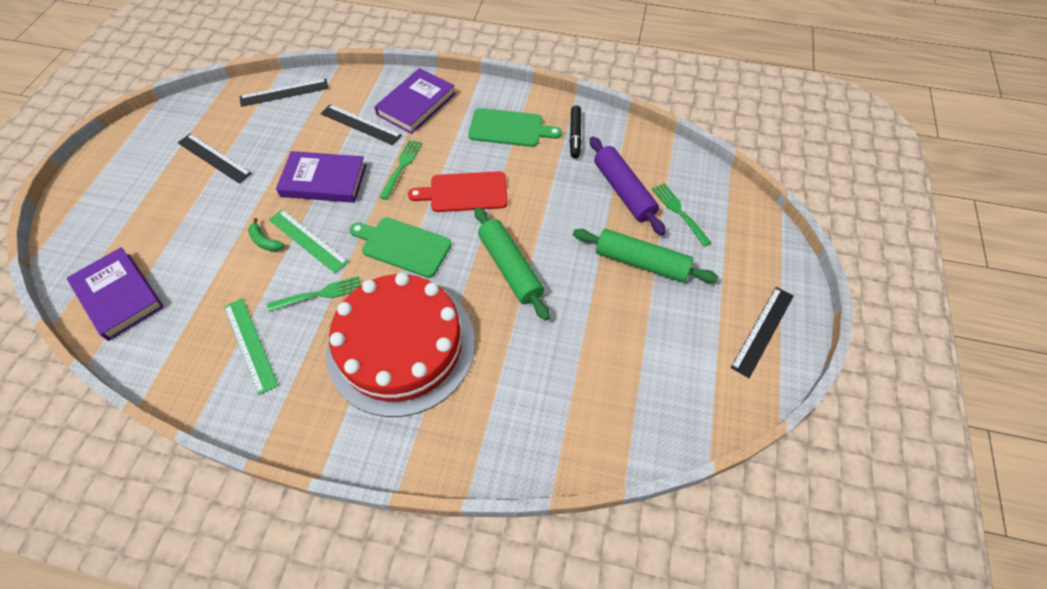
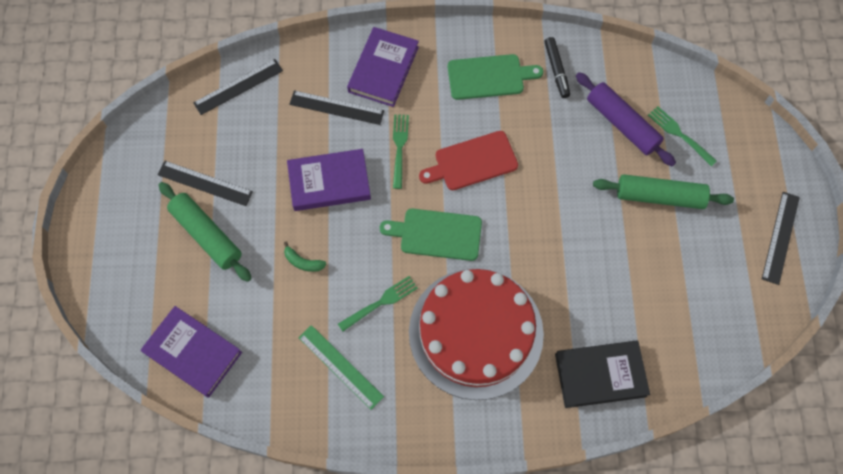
camera: 15 degrees left, 10 degrees up
(308, 240) = (344, 251): green ruler -> none
(510, 268) = (544, 232): green rolling pin -> green rolling pin (206, 235)
(517, 423) = (600, 375): none -> black book

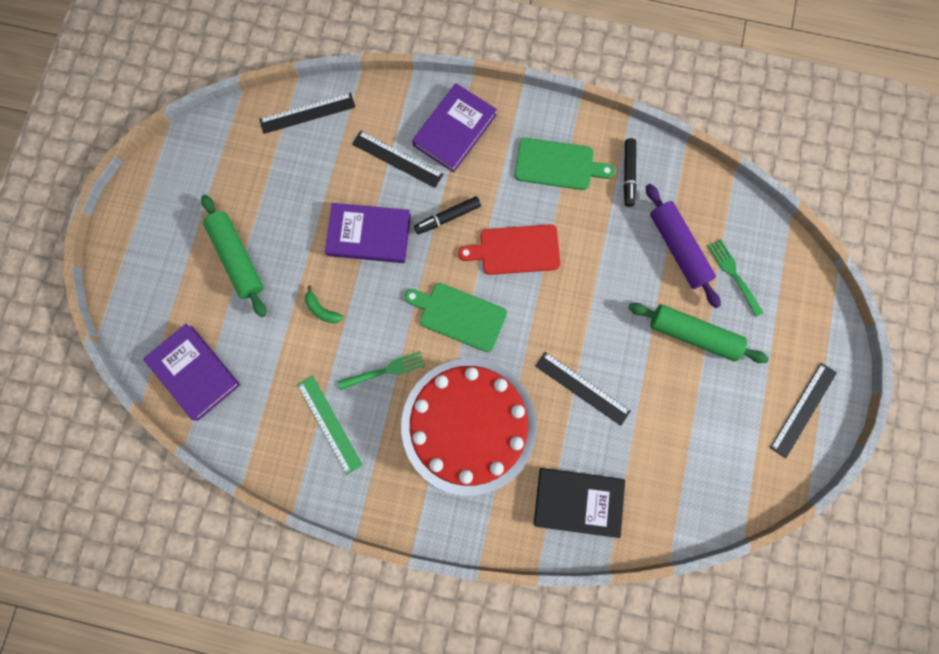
camera: 15 degrees right, 10 degrees up
(205, 183) = (249, 205): black ruler -> black ruler (582, 388)
(399, 148) = (447, 217): green fork -> black marker

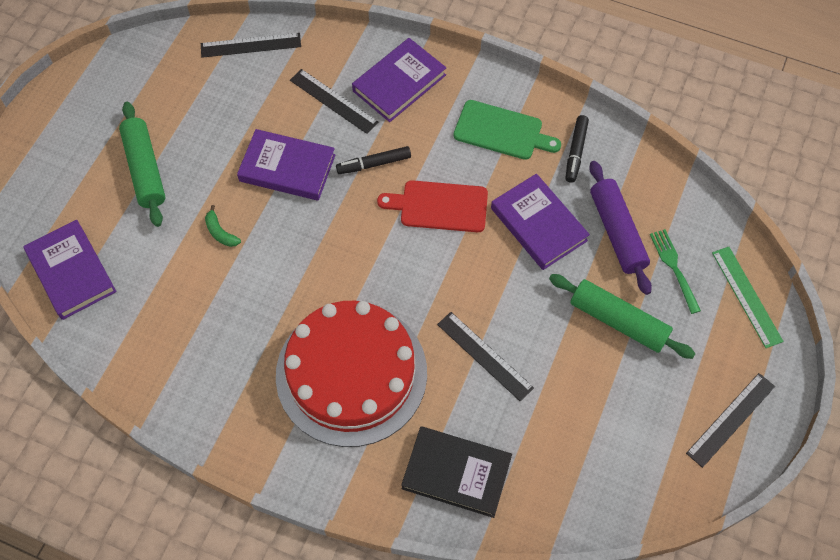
camera: 10 degrees right, 15 degrees down
(329, 424) = (200, 347): green ruler -> green ruler (746, 296)
(384, 371) = (272, 303): green fork -> none
(459, 315) = (365, 261): green cutting board -> none
(607, 253) = (538, 224): none -> purple book

